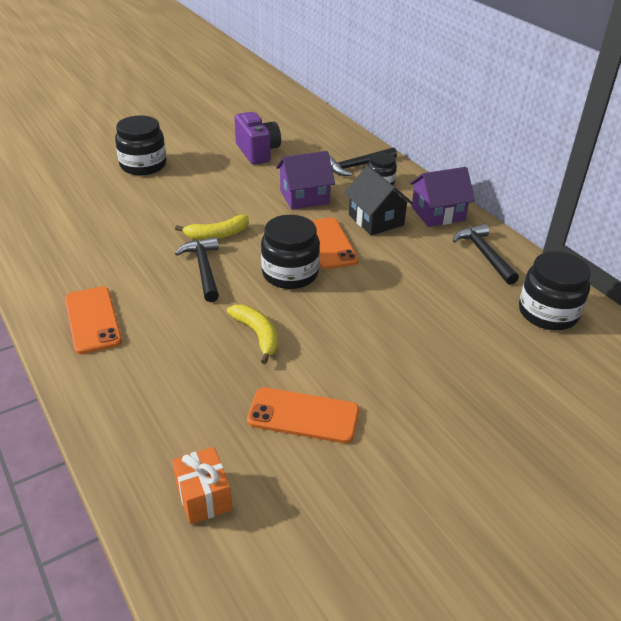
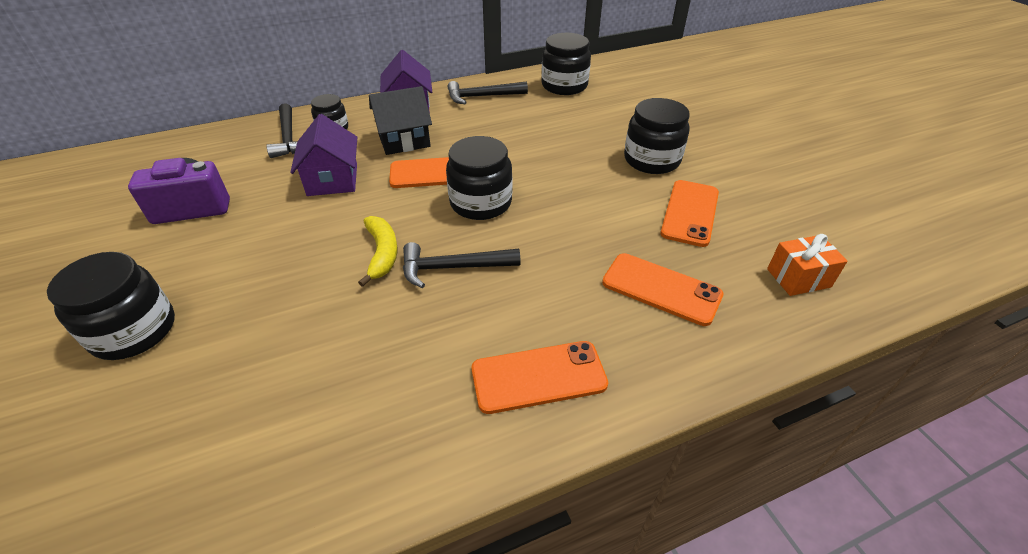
camera: 80 degrees left, 5 degrees up
(183, 387) = (661, 289): none -> orange phone
(257, 335) = (580, 232): yellow banana -> none
(400, 388) = (651, 160): none -> black jar

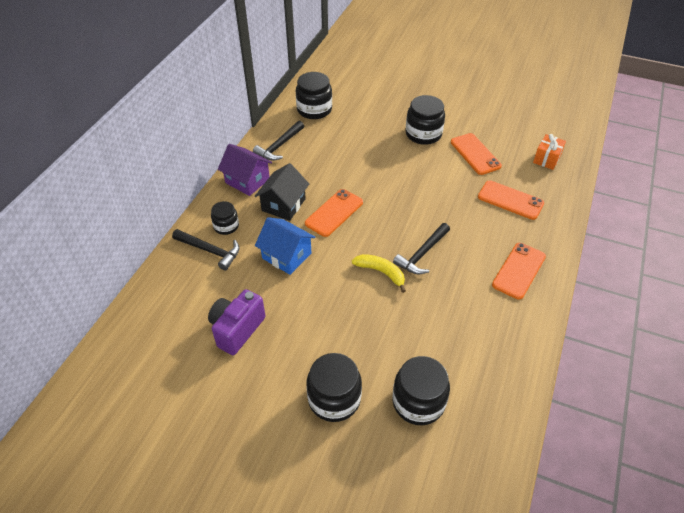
camera: 45 degrees left, 5 degrees up
(332, 180) = (286, 256): purple house -> blue house
(481, 203) = (383, 213): black jar -> black jar (418, 402)
(661, 289) = (510, 200): orange phone -> orange phone turned 45 degrees clockwise

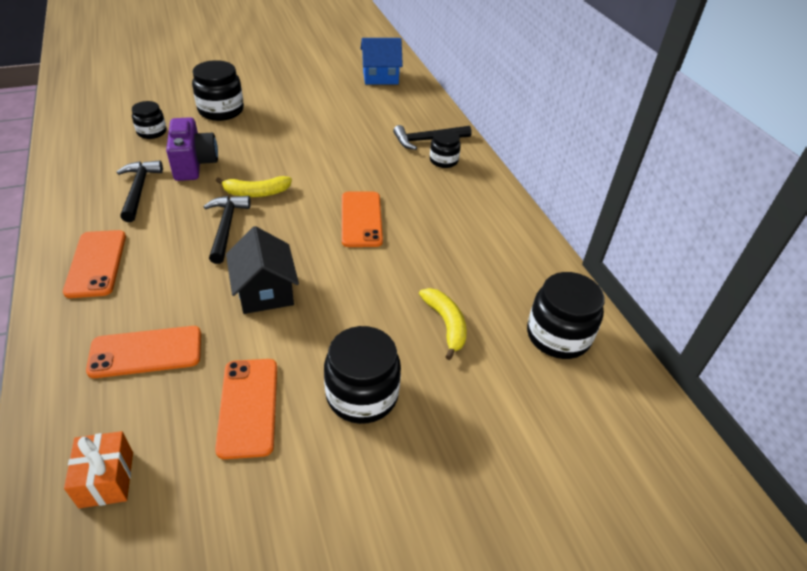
camera: 135 degrees right, 5 degrees down
(237, 329) = (336, 112): purple camera -> purple camera (194, 164)
(247, 181) = (488, 203): purple house -> none
(279, 146) = (517, 257): black hammer -> black hammer (139, 190)
(283, 205) = (421, 201): black house -> black house (265, 291)
(286, 256) = (360, 165): blue house -> blue house (380, 77)
(357, 138) = (446, 324): none -> yellow banana
(418, 402) = (152, 132): black jar -> black jar, size x0.60
(475, 154) = (248, 407): orange phone -> orange phone turned 60 degrees clockwise

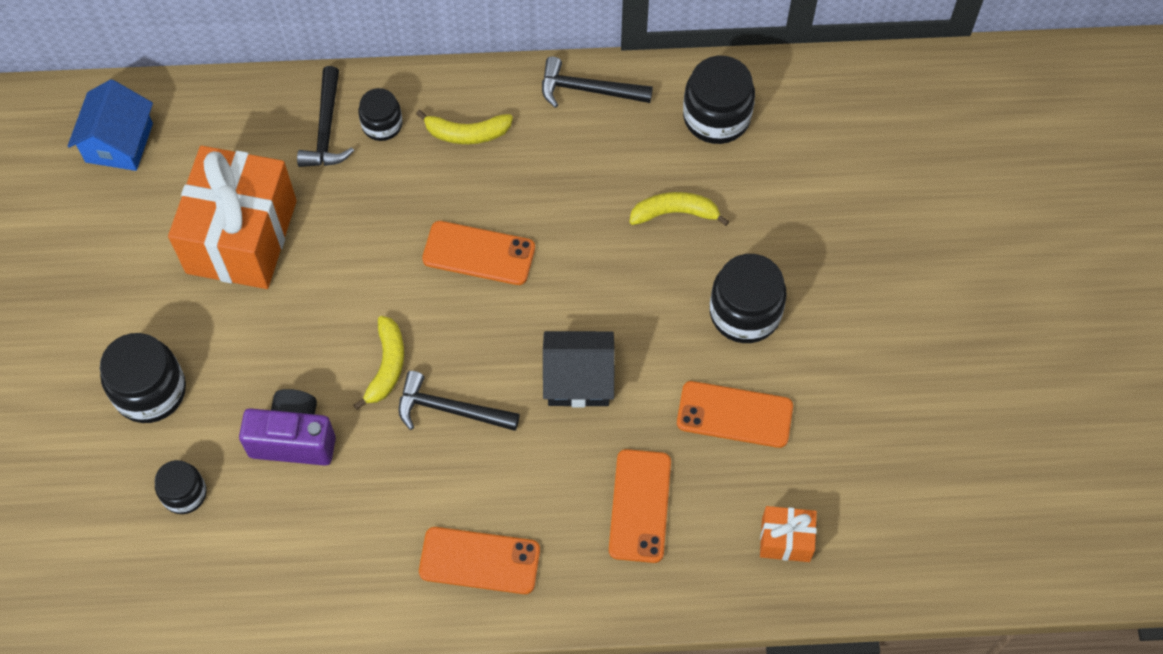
camera: 70 degrees left, 20 degrees up
(139, 190) = (336, 512): black hammer -> black hammer (588, 90)
(336, 123) = (241, 236): none -> orange gift
(458, 197) = (467, 133): none -> yellow banana

